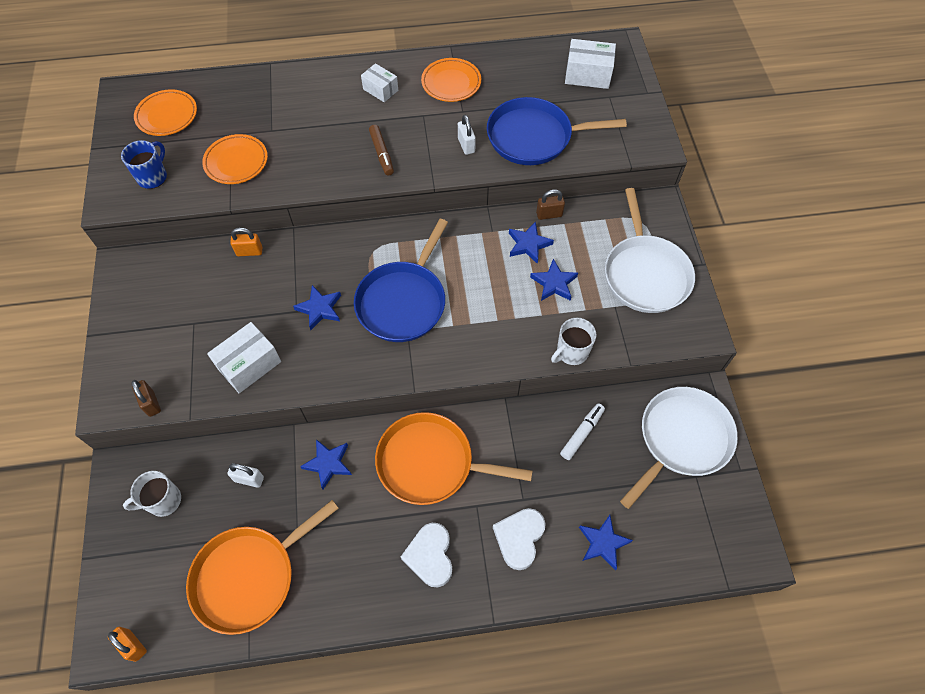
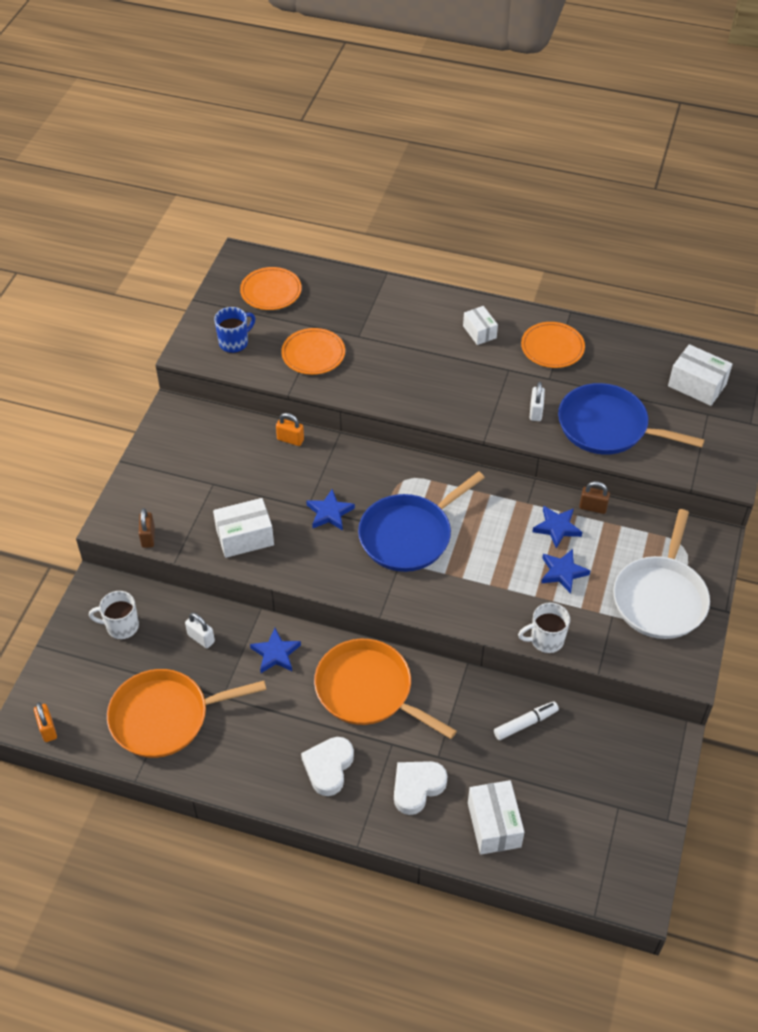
camera: 25 degrees right, 10 degrees down
(382, 154) = (450, 392): brown marker -> none
(603, 543) = (494, 825): blue star -> white box
(681, 439) = (622, 768): white pan -> none

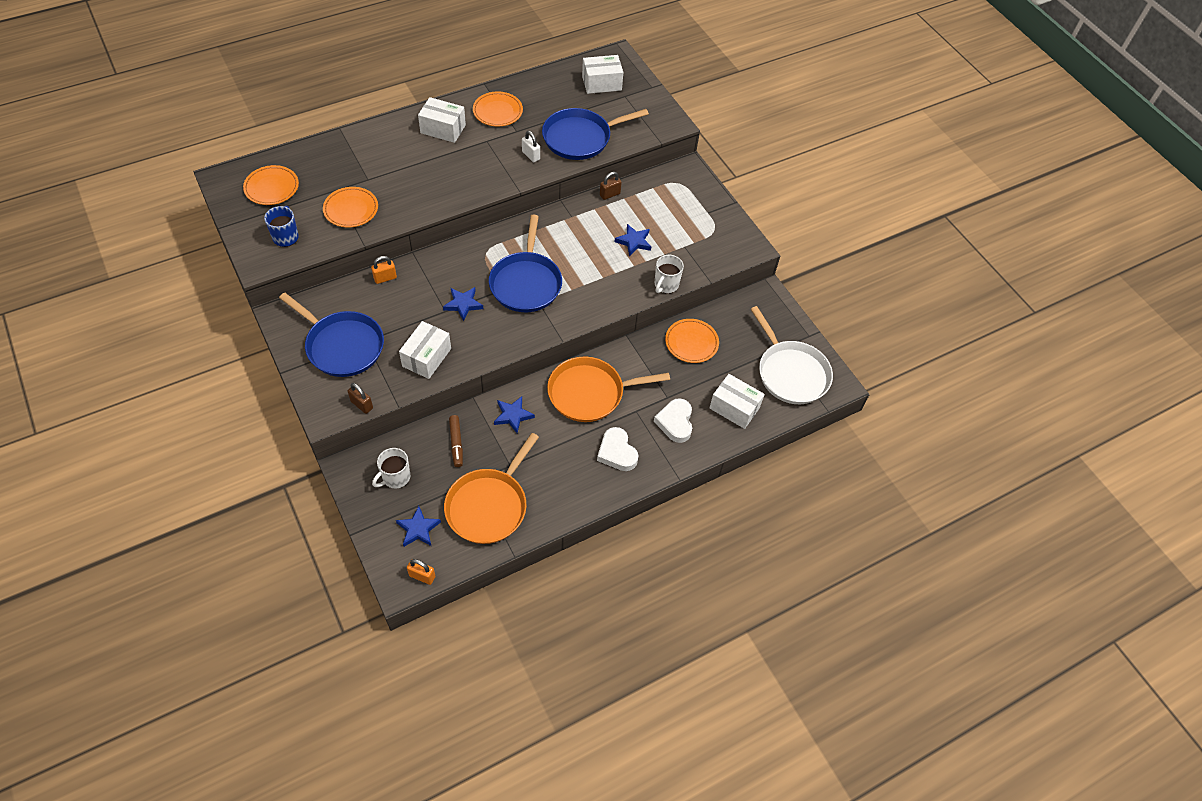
camera: 50 degrees left, 5 degrees up
(190, 474) = (342, 346): none -> blue pan
(201, 638) = (456, 443): white padlock -> brown marker
(479, 332) = (443, 129): white box -> white box, size x1.54
(525, 723) = (691, 343): white marker -> orange plate
(557, 528) = (603, 219): blue star -> blue star (418, 529)
(660, 598) = (697, 219): white pan -> white pan (791, 373)

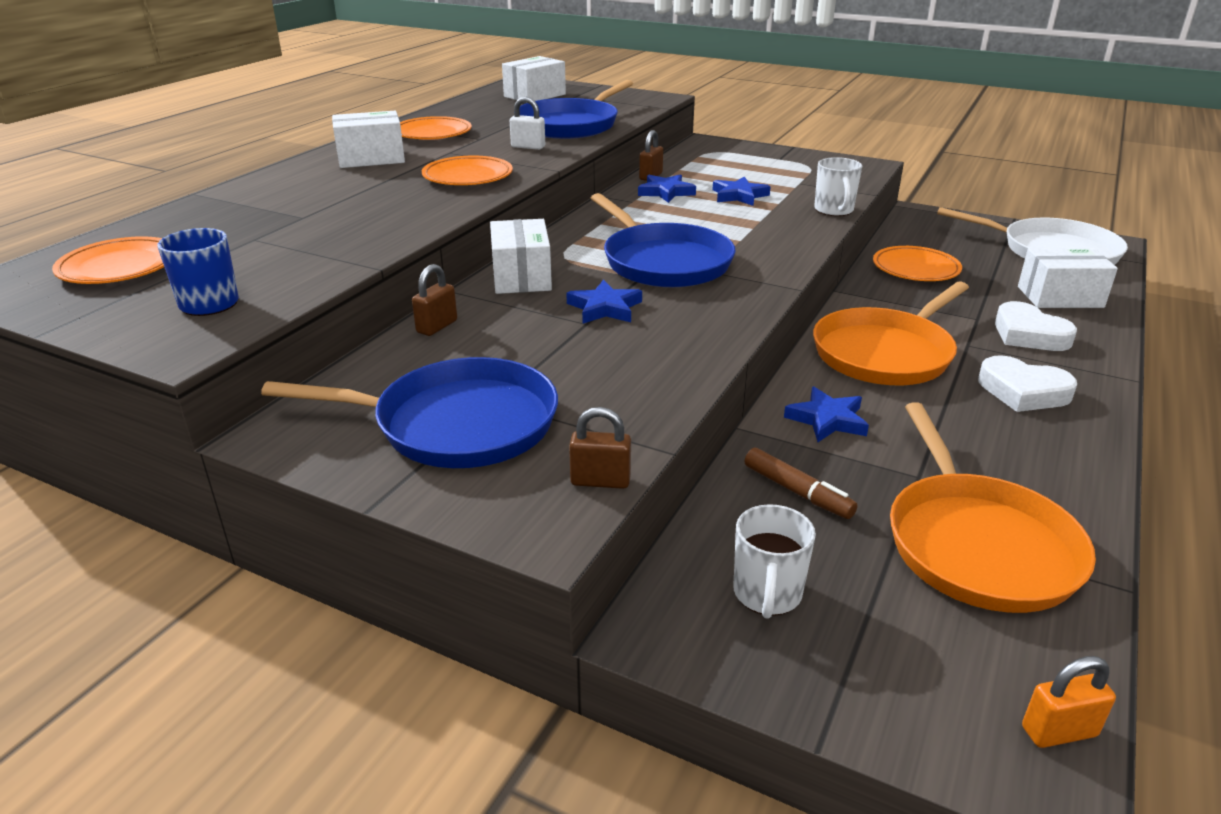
camera: 30 degrees left, 25 degrees down
(351, 209) = (309, 246): orange plate -> orange plate (468, 177)
(385, 278) = (437, 326): orange padlock -> brown padlock
(418, 529) = (926, 652): blue star -> blue star (666, 192)
(426, 357) = (631, 378): white box -> white box (521, 277)

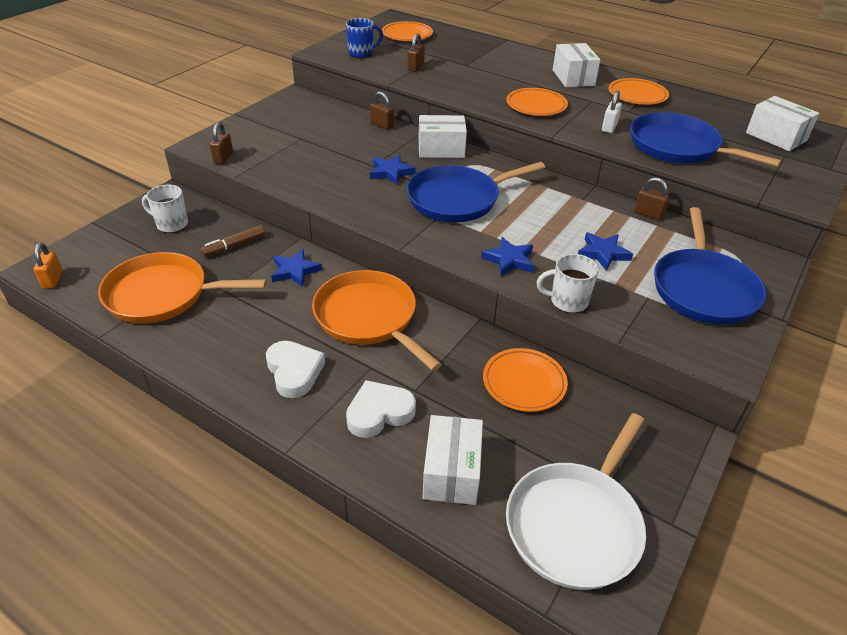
camera: 95 degrees right, 10 degrees up
(305, 252) = (416, 67): none -> brown padlock
(457, 424) = (285, 129): blue pan -> blue pan (703, 289)
(666, 192) = (606, 217): blue star -> blue star (509, 260)
(1023, 391) = (294, 372): white heart -> white heart turned 120 degrees clockwise

